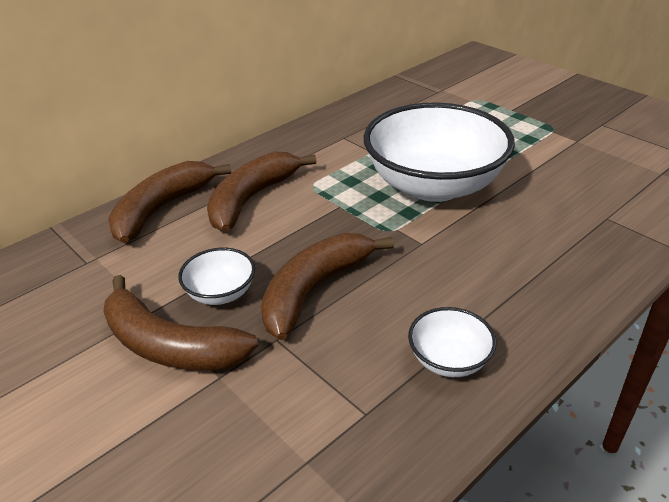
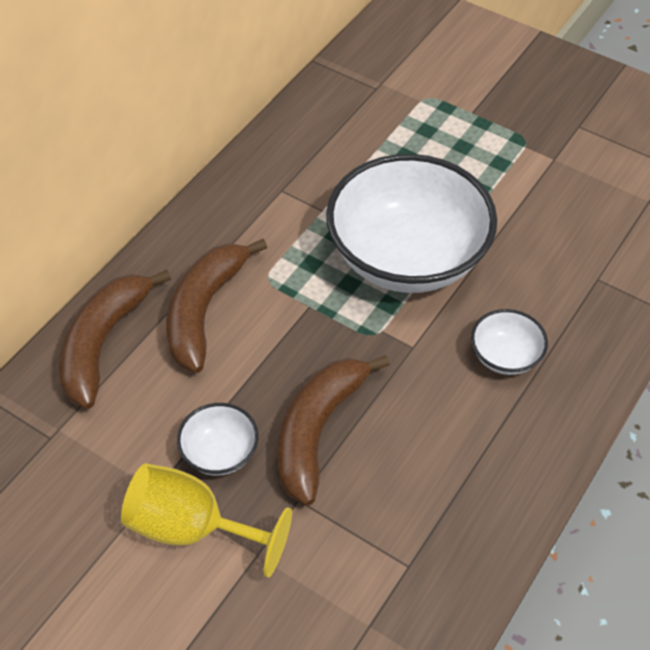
camera: 15 degrees left, 15 degrees up
(169, 345) = (192, 528): brown banana -> yellow goblet
(449, 360) = (471, 492): white bowl -> white bowl (505, 356)

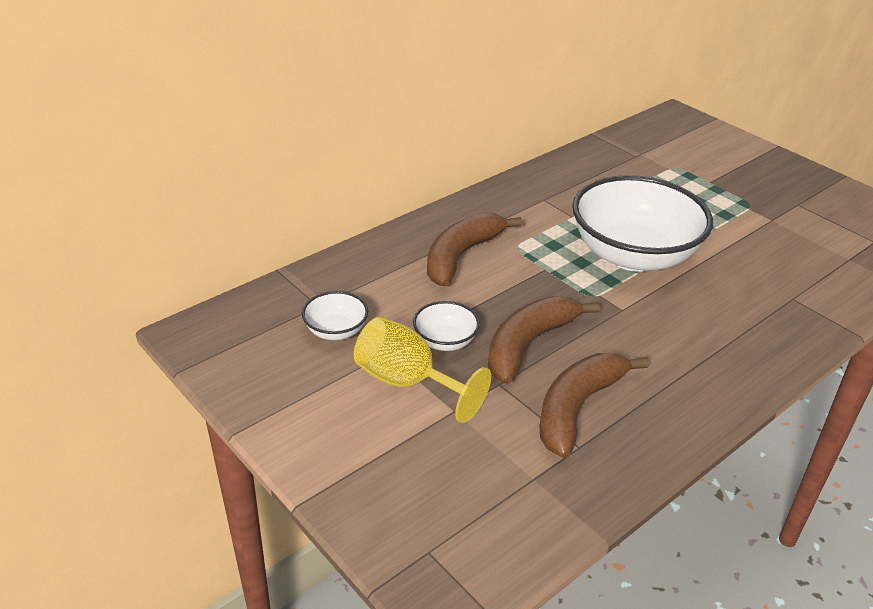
camera: 15 degrees right, 15 degrees down
(103, 343) = (378, 259): brown banana -> brown banana (577, 408)
(505, 356) = (700, 330): white bowl -> white bowl (336, 331)

